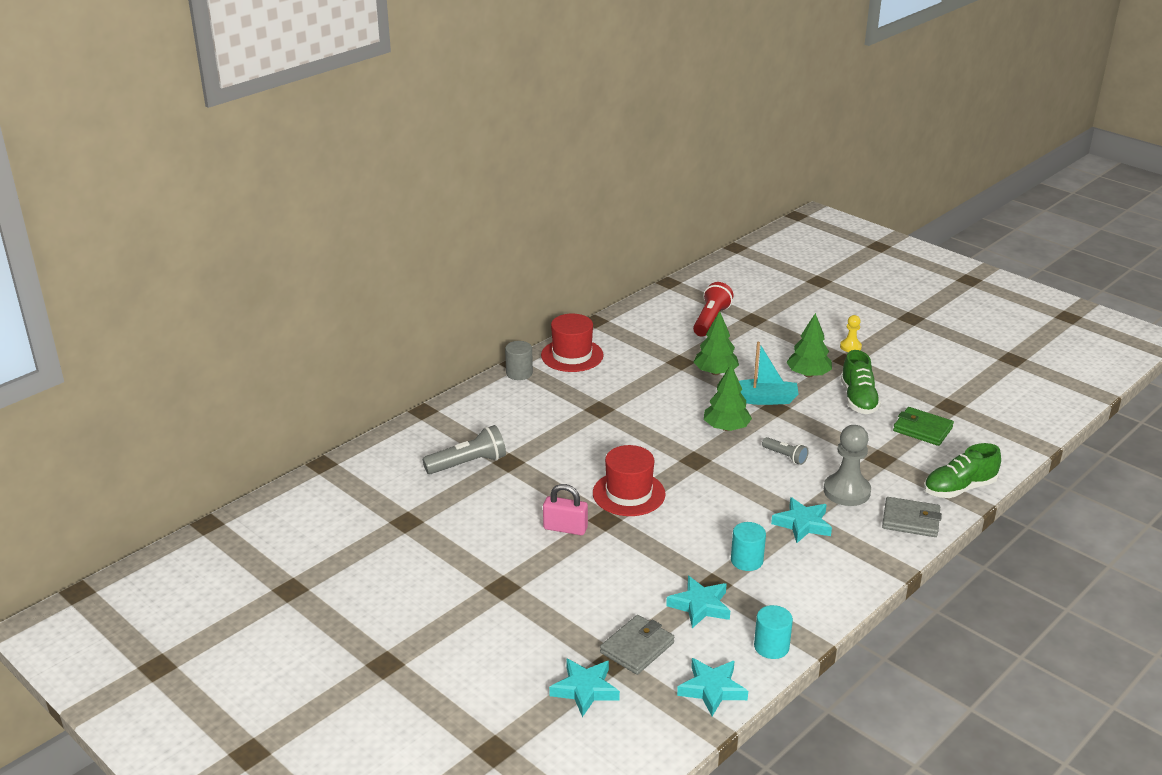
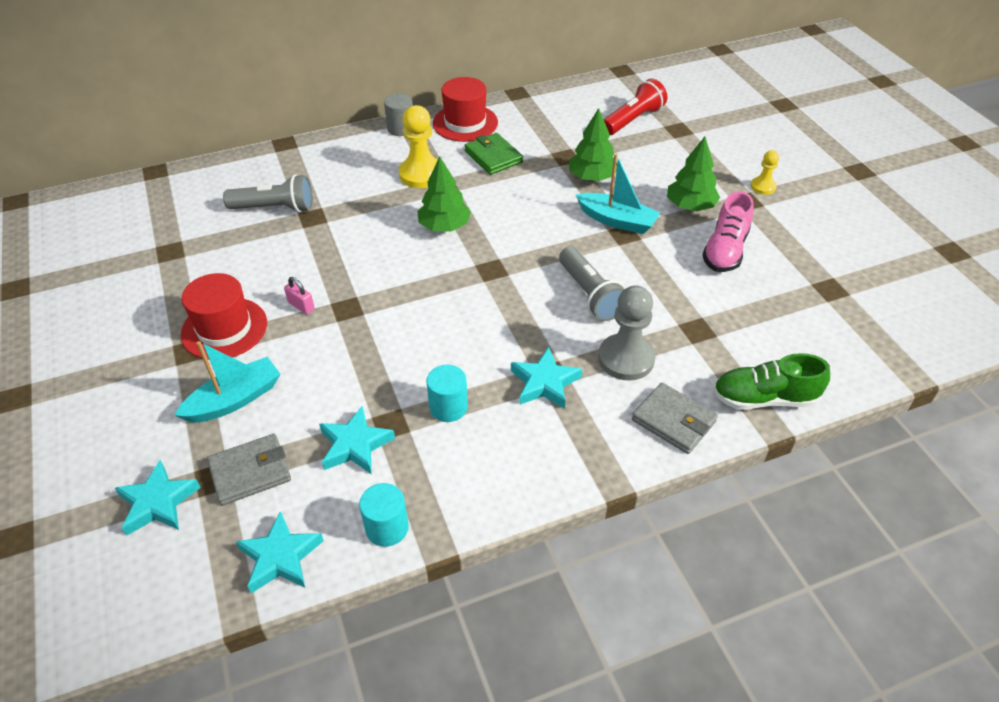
camera: 25 degrees right, 15 degrees up
(565, 528) = (301, 306): pink padlock -> pink padlock, size x0.63
(572, 405) = (421, 174): none -> yellow pawn
(576, 607) = (234, 400): none -> turquoise boat
(628, 493) = (394, 287): red hat -> red hat (224, 328)
(726, 428) = (553, 242): green tree -> green tree (444, 226)
(785, 456) = (590, 294): grey flashlight -> grey flashlight, size x1.71
(858, 399) = (725, 250): green shoe -> pink shoe
(922, 429) = (774, 309): green wallet -> green wallet (493, 157)

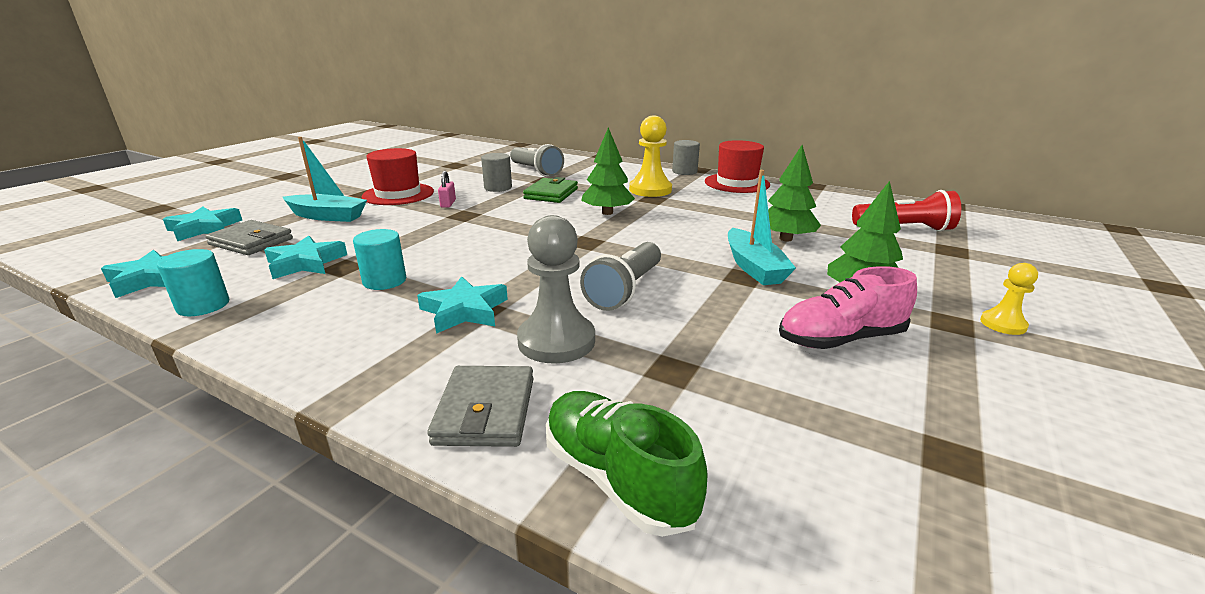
camera: 50 degrees right, 20 degrees down
(295, 255) = (498, 188): none -> grey cylinder
(493, 157) = (721, 201): green wallet -> green wallet (551, 194)

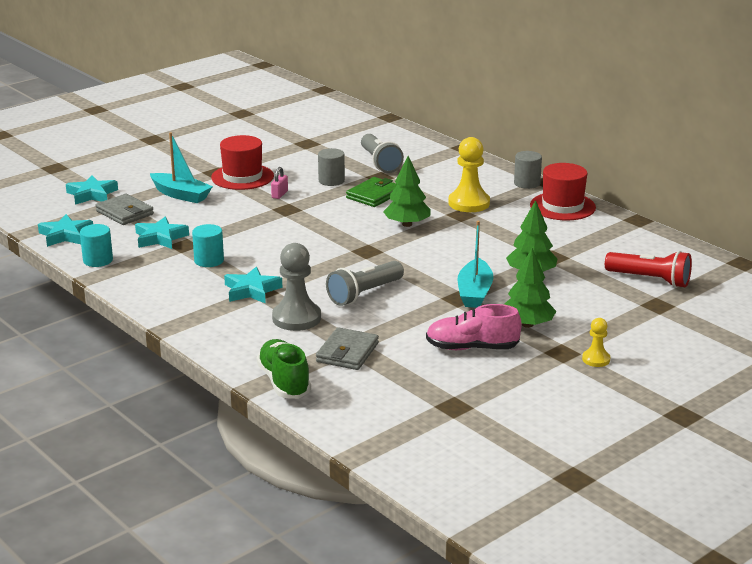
camera: 20 degrees right, 0 degrees up
(485, 411) = (238, 345): grey wallet -> grey wallet (347, 352)

